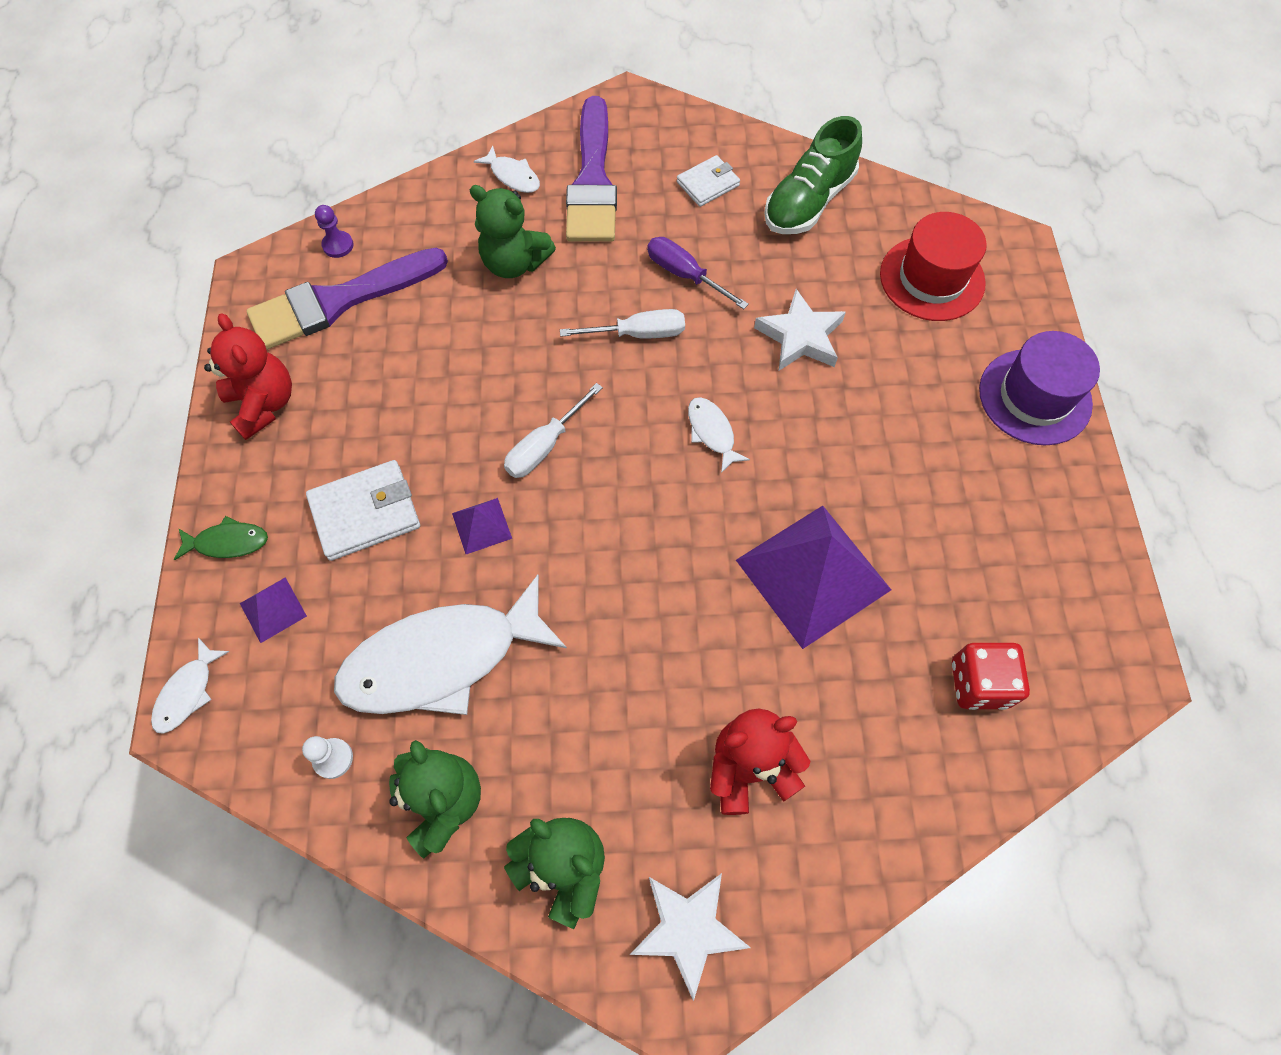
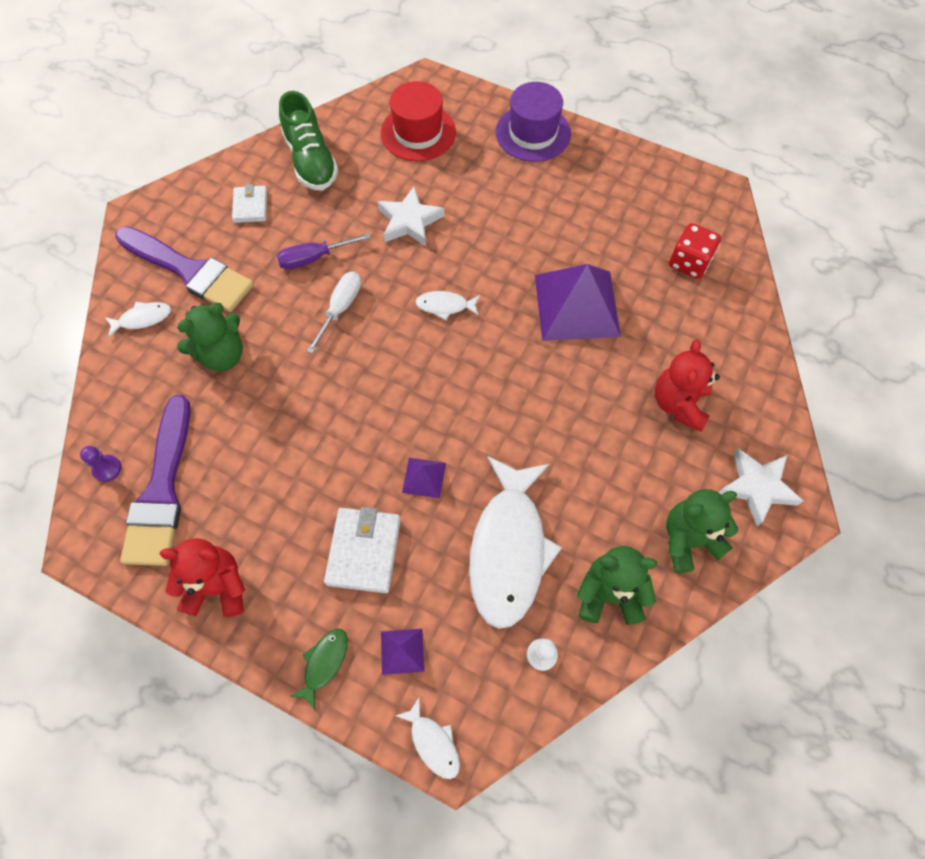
camera: 60 degrees left, 0 degrees up
(544, 446) = (388, 409): white screwdriver -> none

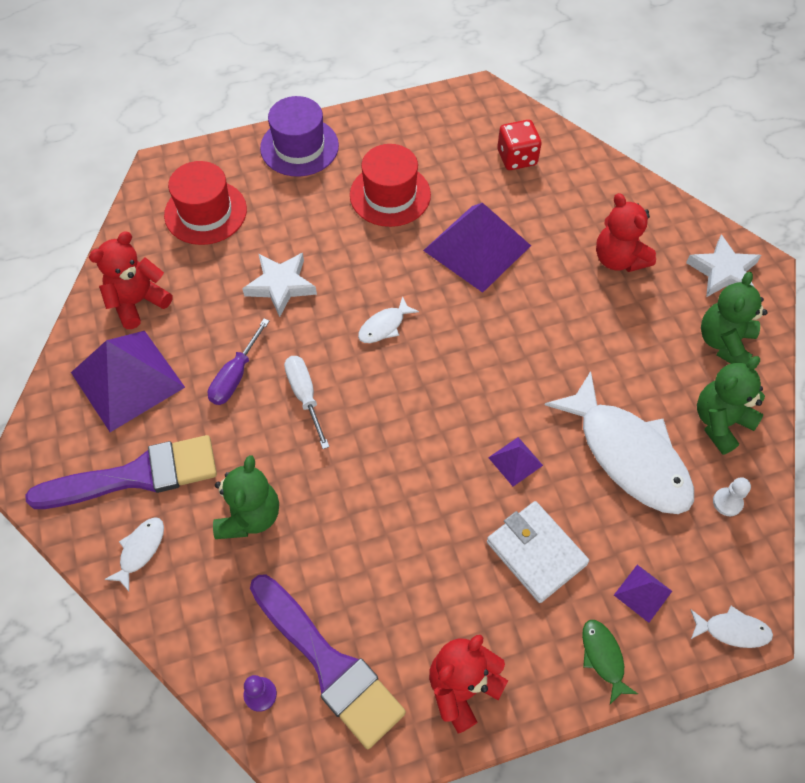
camera: 45 degrees left, 5 degrees down
(250, 206) = (127, 380): white wallet -> purple pyramid
(311, 160) = (138, 302): green shoe -> red teddy bear
(557, 216) = (390, 195): none -> red hat

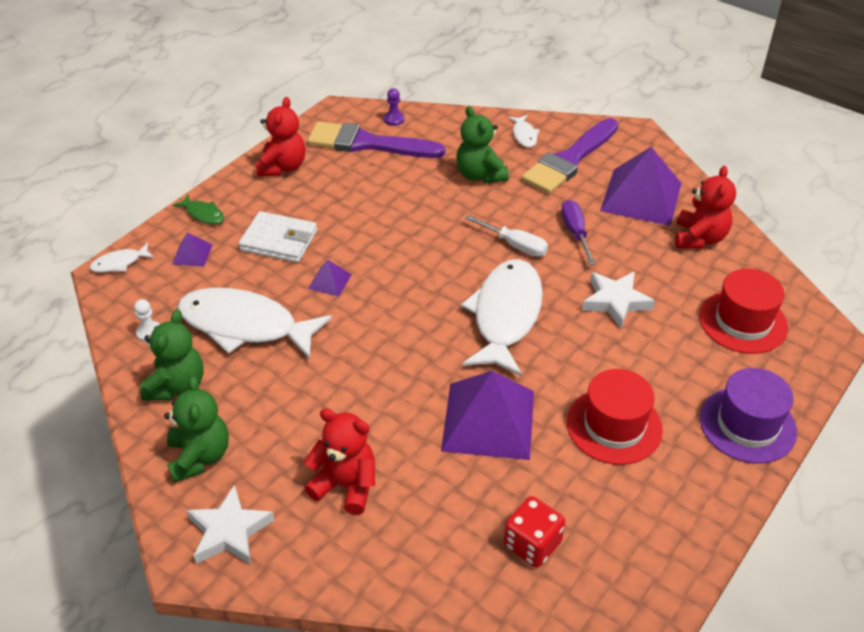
camera: 145 degrees right, 15 degrees down
(384, 326) = (505, 316): white fish -> white fish, size x2.34

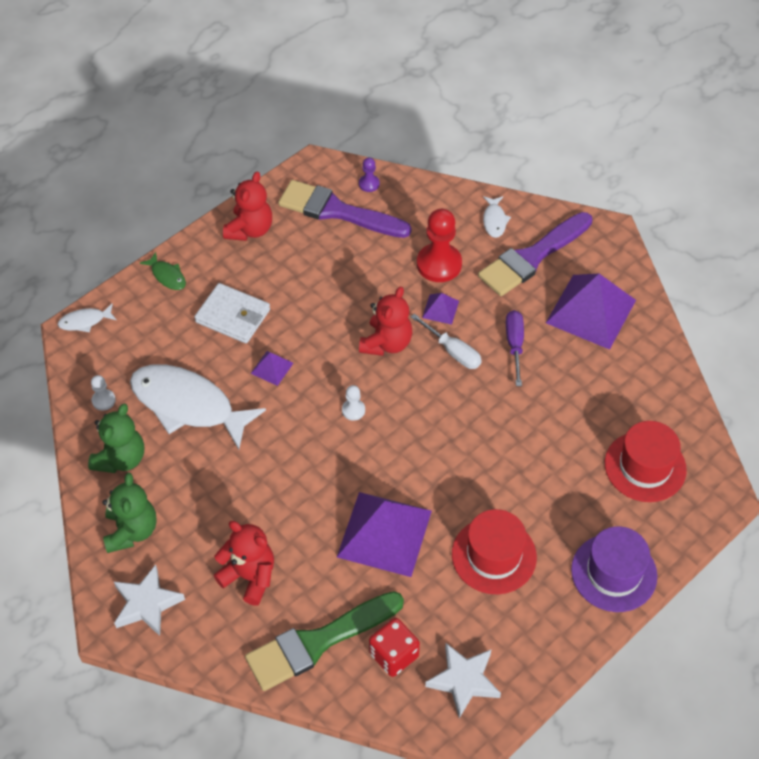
camera: 10 degrees right, 10 degrees up
(192, 254) = (151, 320): purple pyramid -> purple pyramid (440, 309)
(425, 309) = (353, 410): none -> white pawn
(441, 543) = (318, 642): none -> green brush
(480, 175) = (439, 264): green teddy bear -> red pawn
(505, 316) = (425, 428): white fish -> none
(615, 302) = (531, 428): white star -> white star (464, 681)
(699, 238) = (633, 368): red teddy bear -> red teddy bear (386, 343)

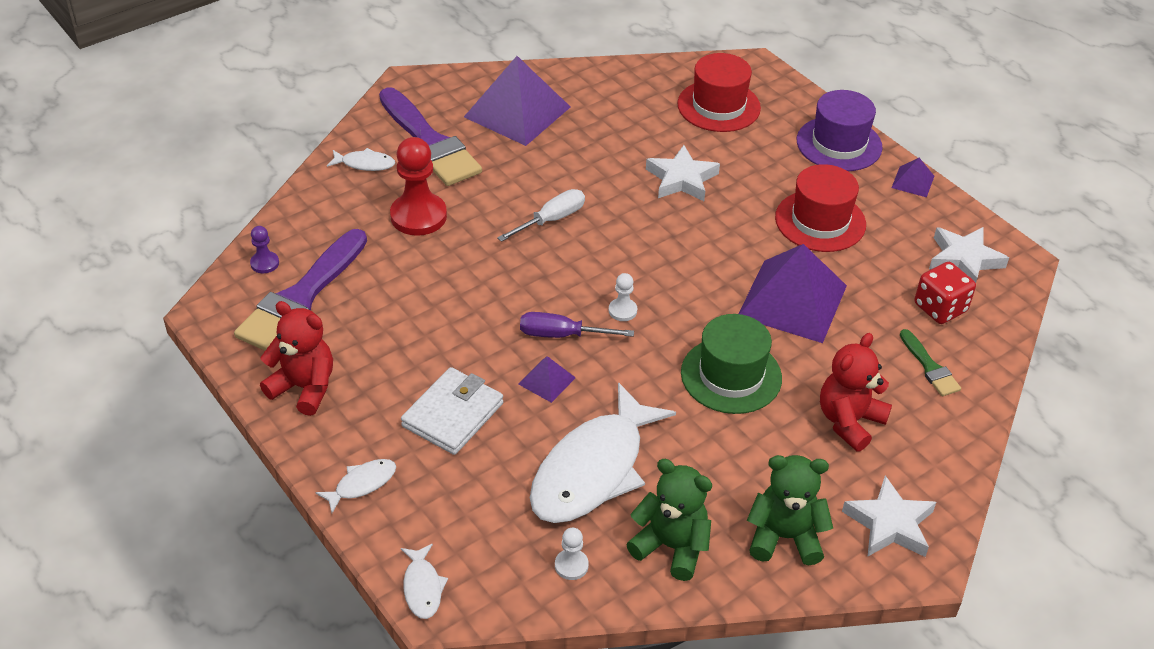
camera: 85 degrees left, 10 degrees down
(167, 276) = (362, 484): green fish -> white fish
(291, 490) = (731, 375): none -> green hat
(318, 642) = (929, 367): green brush -> green brush, size x0.48
(386, 343) = (528, 273): red teddy bear -> none
(440, 309) = (487, 223): purple pyramid -> purple pyramid (912, 182)
(514, 344) = (550, 172): purple screwdriver -> purple screwdriver (561, 335)
(528, 442) = (681, 179): none -> white star

